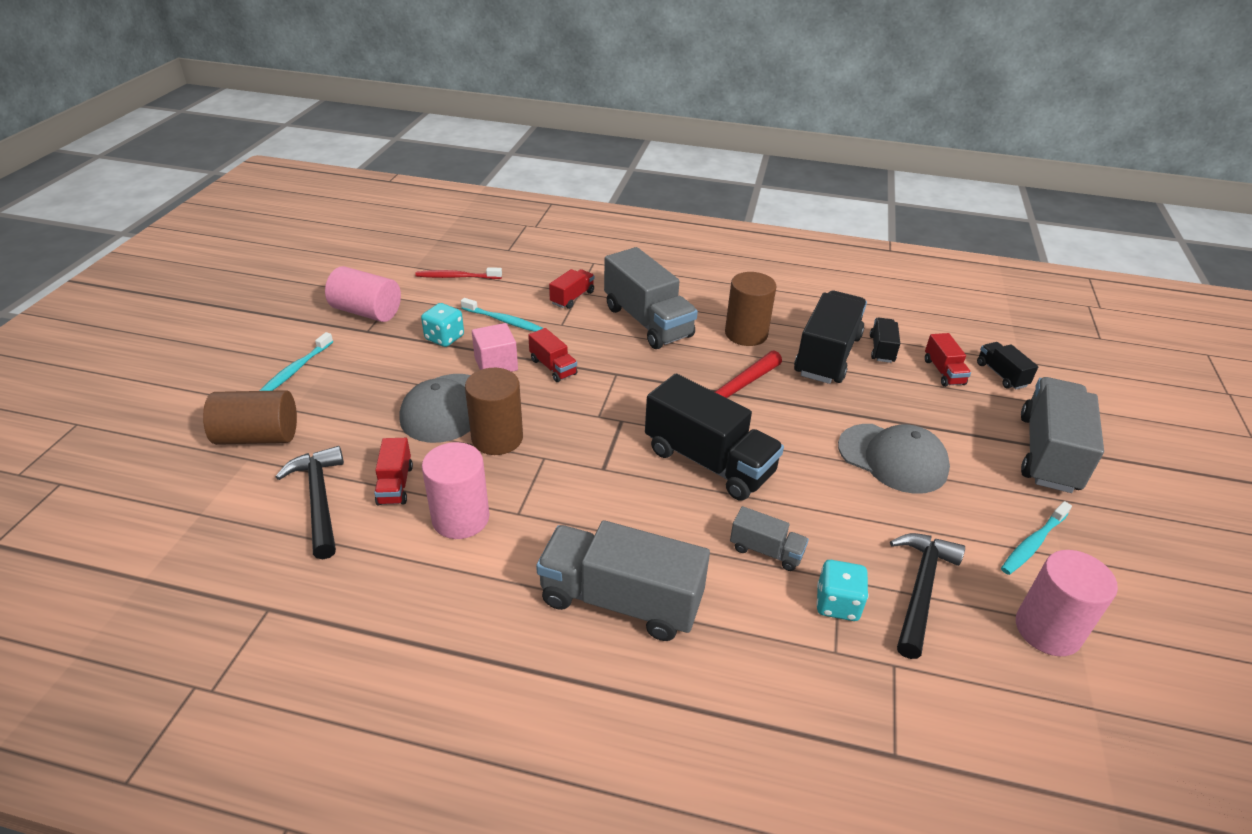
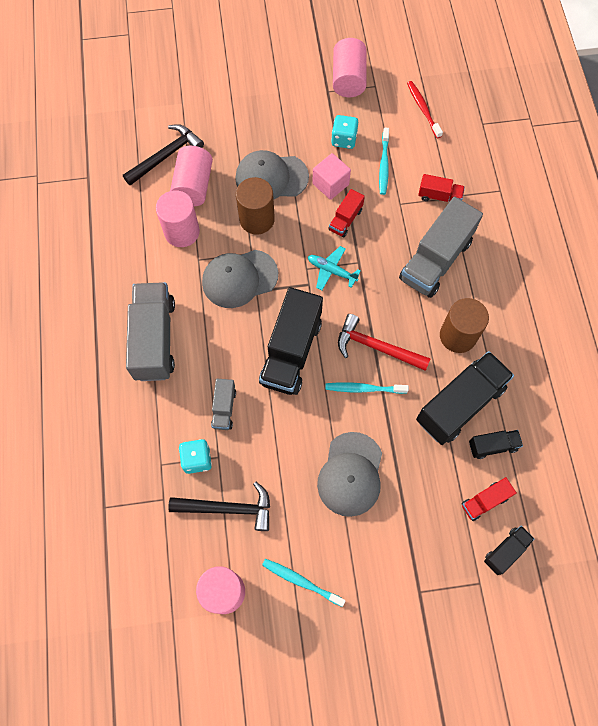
camera: 70 degrees right, 30 degrees up
(258, 437) = (201, 96): brown cylinder -> none
(296, 369) = (268, 77): turquoise toothbrush -> turquoise toothbrush (364, 388)
(395, 485) = (193, 186): red truck -> pink cylinder
(575, 479) = (239, 278): none -> grey cap
(614, 397) = (331, 271): none -> turquoise plane
(827, 355) = (460, 404): black truck -> black truck turned 45 degrees counterclockwise
(1048, 453) = (411, 592): grey truck -> none

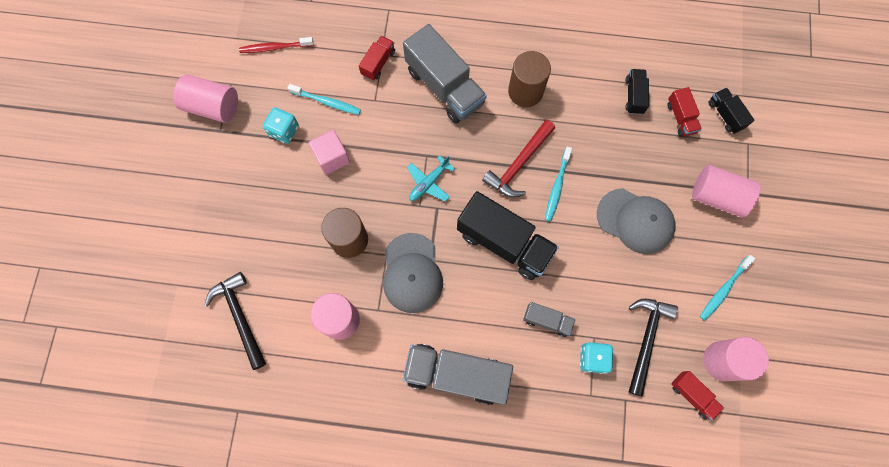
camera: 75 degrees left, 5 degrees up
(193, 186) = (288, 295): pink cylinder -> pink cylinder (717, 196)
(271, 177) = (305, 213): grey cap -> none
(345, 220) = (377, 154): red truck -> red truck (692, 395)
(460, 404) = (590, 110): black truck -> none

